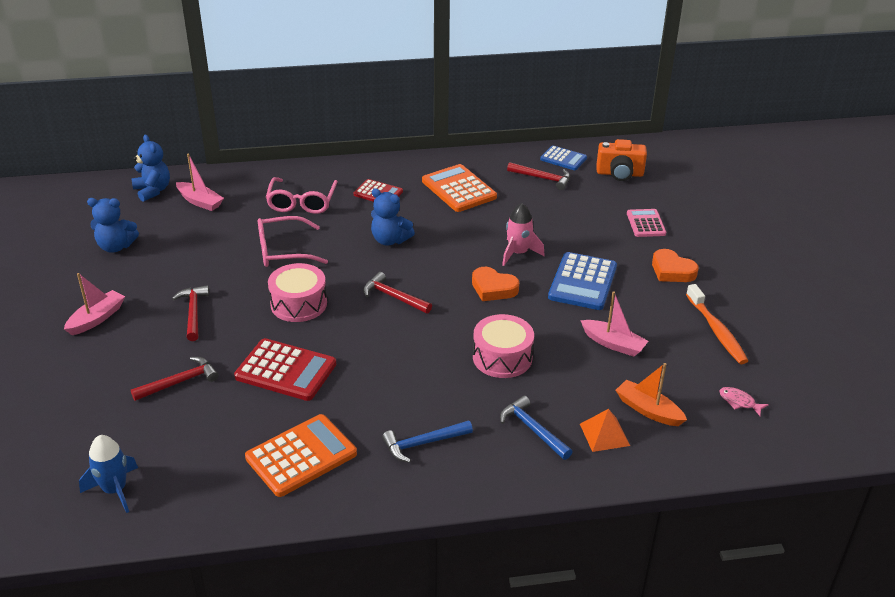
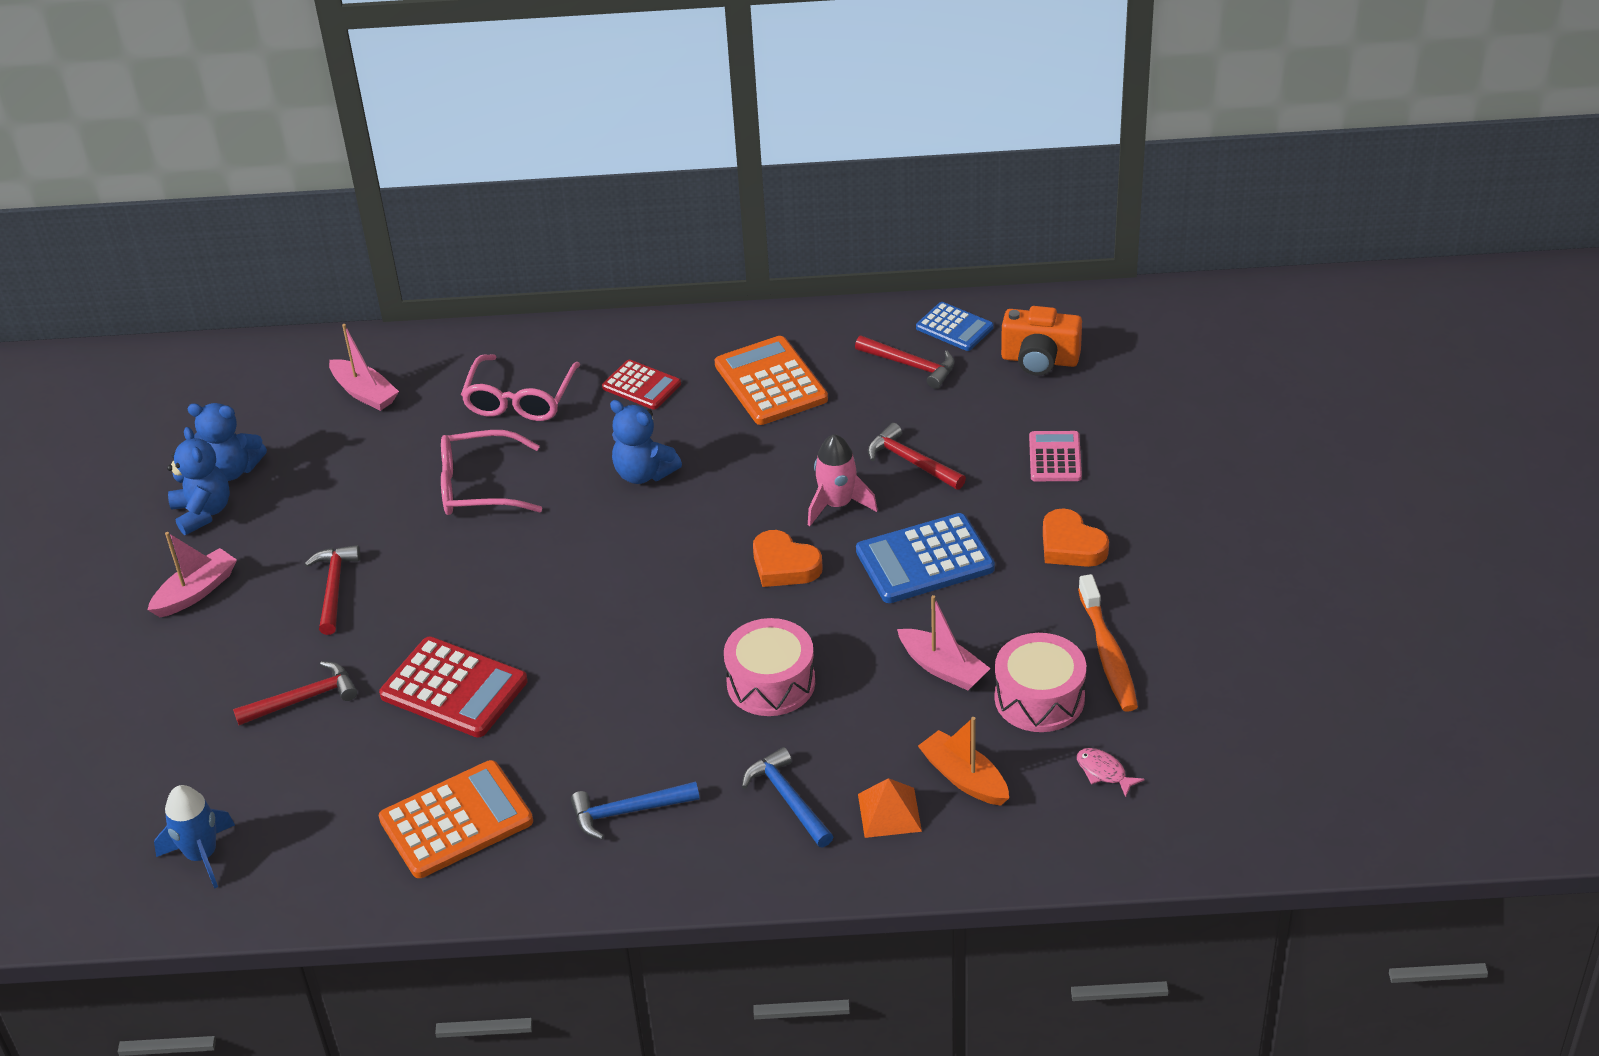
camera: 10 degrees right, 5 degrees up
(153, 191) = (295, 370): blue teddy bear -> blue teddy bear (203, 512)
(298, 304) = (488, 580): pink drum -> pink drum (1039, 698)
(393, 297) = (631, 574): red hammer -> red hammer (911, 462)
(582, 282) = (925, 560): blue calculator -> blue calculator turned 45 degrees clockwise

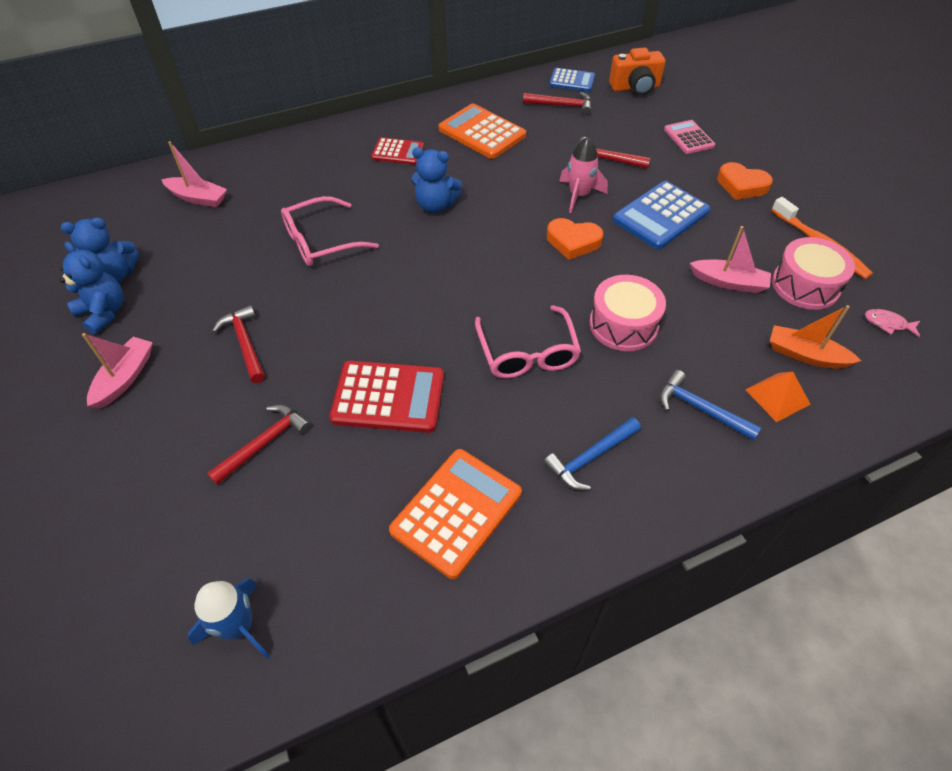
camera: 25 degrees left, 10 degrees up
(520, 399) = (317, 177): pink glasses -> pink glasses (527, 352)

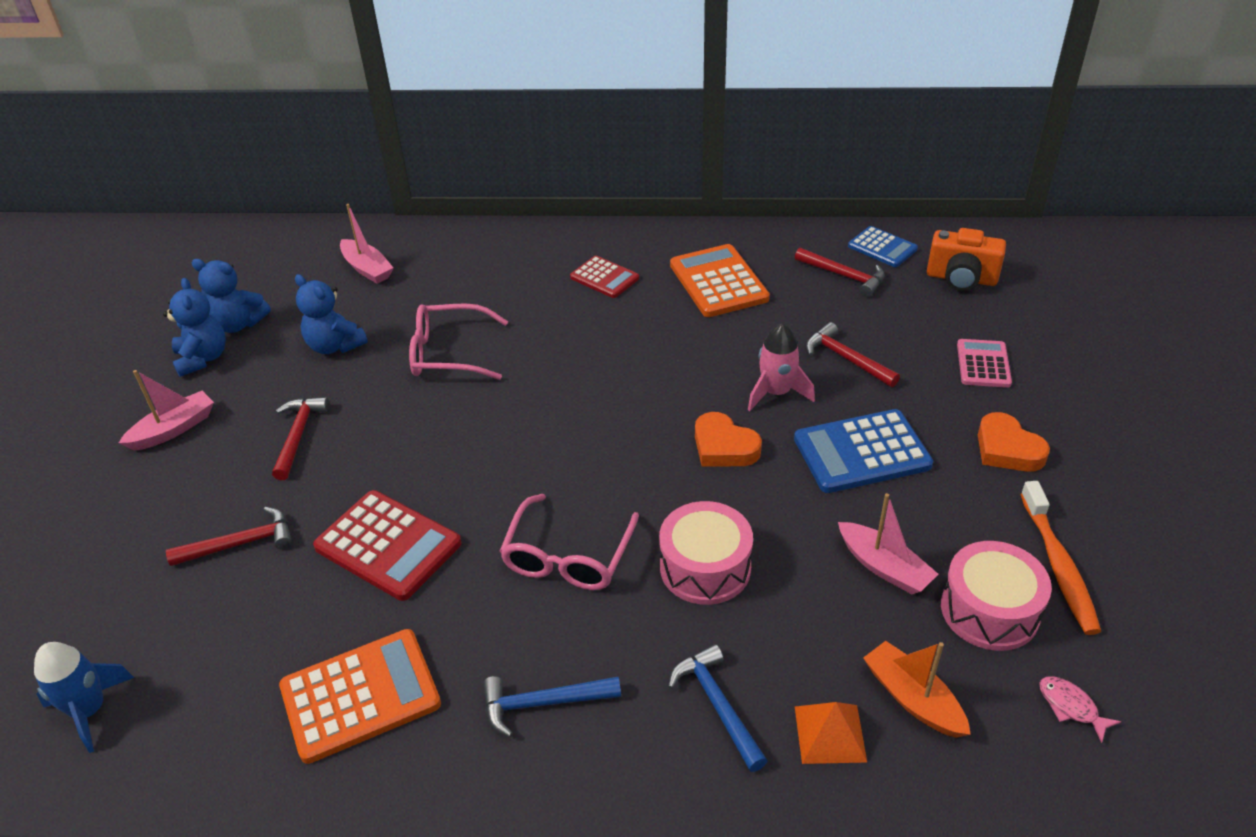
camera: 30 degrees right, 10 degrees down
(435, 205) = (598, 352): blue teddy bear -> blue teddy bear (335, 346)

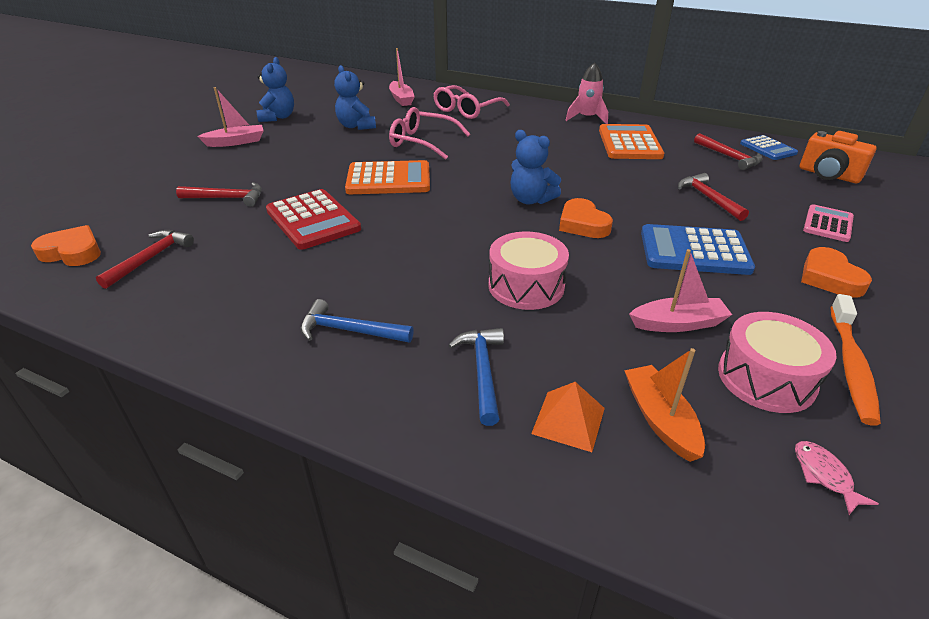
camera: 20 degrees right, 5 degrees down
(89, 710) = (72, 252): blue rocket -> orange heart
(239, 324) = (310, 108): blue teddy bear -> blue teddy bear (531, 200)
(298, 435) = (302, 159): red hammer -> red hammer (150, 258)
(360, 695) = (232, 290): orange calculator -> orange calculator (388, 179)
(568, 555) = (428, 254): pink glasses -> pink glasses (467, 110)
(604, 278) = (549, 128): red calculator -> none
(776, 393) = (641, 205): pink rocket -> pink rocket (587, 118)
(884, 567) = (678, 323): pink boat -> pink boat turned 75 degrees counterclockwise

